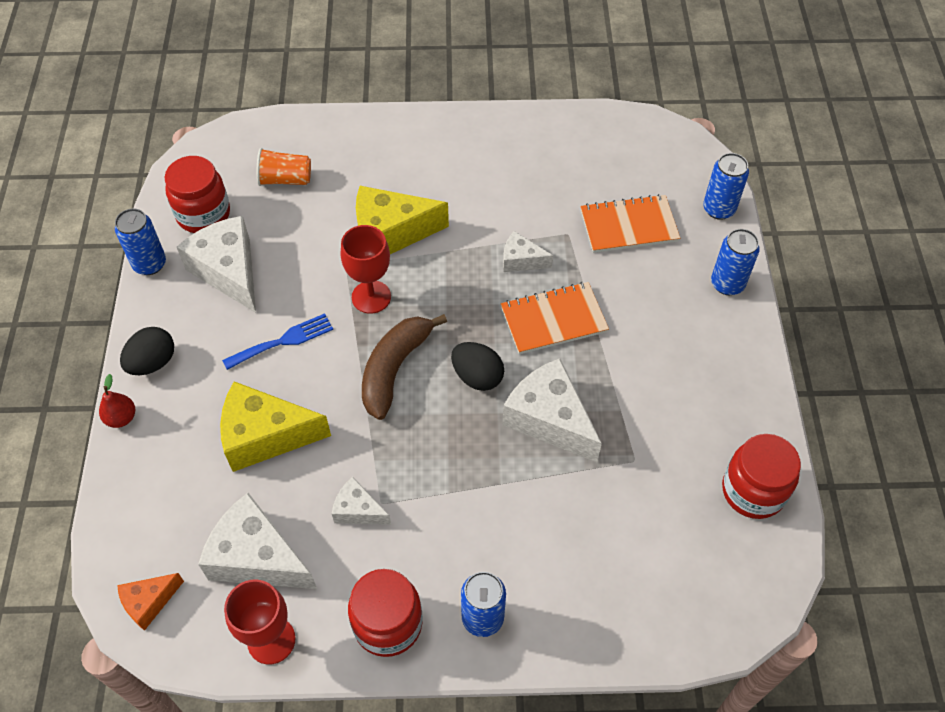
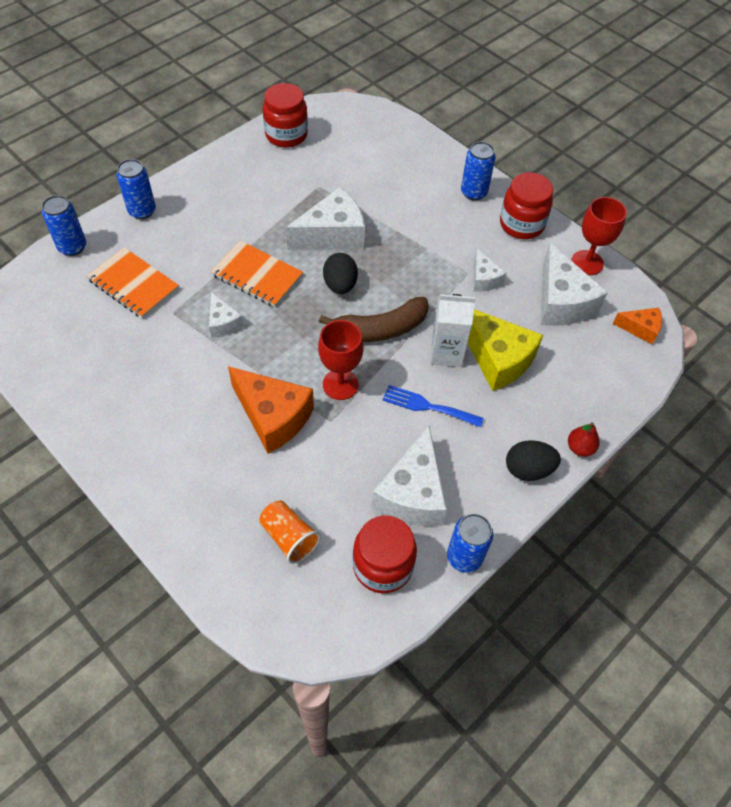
camera: 135 degrees left, 0 degrees up
(315, 400) = (446, 353): none -> white carton
(391, 233) = (273, 417): yellow cheese -> orange cheese
(549, 419) = (332, 235): white cheese -> white cheese turned 120 degrees counterclockwise

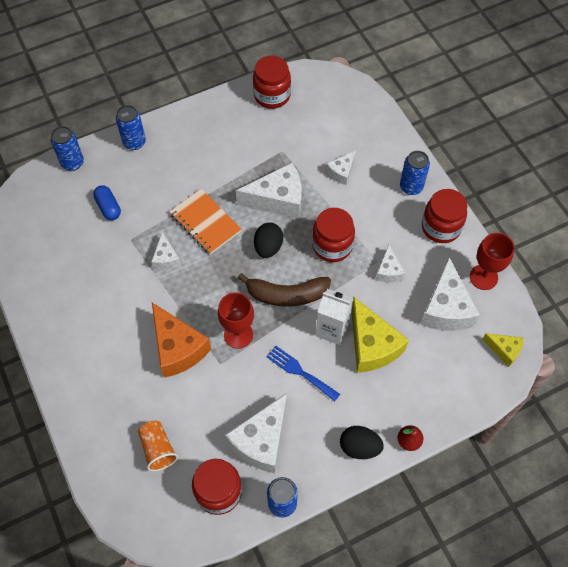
camera: 20 degrees right, 5 degrees up
(133, 284) = (108, 207): orange notebook -> blue capsule
(393, 193) = (341, 172): none -> white cheese
(412, 268) = (332, 246): none -> red jar
(640, 329) = (504, 350): orange cheese -> yellow cheese

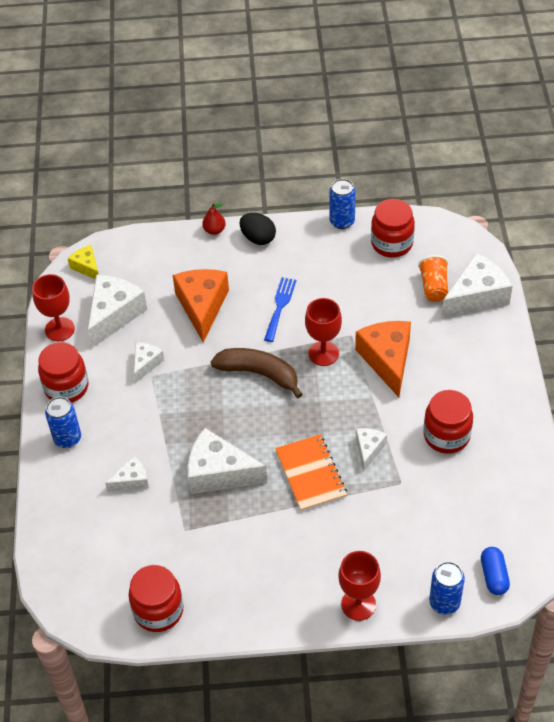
camera: 155 degrees left, 10 degrees down
(108, 207) = (415, 529): blue capsule -> blue capsule (493, 576)
(134, 142) = (358, 604): blue can -> red goblet
(261, 441) = (339, 266): white cheese -> white cheese (476, 296)
(268, 247) = (255, 425): black egg -> none
(300, 371) = (280, 306): blue fork -> blue fork turned 135 degrees counterclockwise
(332, 246) = (188, 405): red jar -> red jar (446, 435)
(332, 329) = (231, 330): white carton -> none
(372, 345) = (202, 306): yellow cheese -> orange cheese

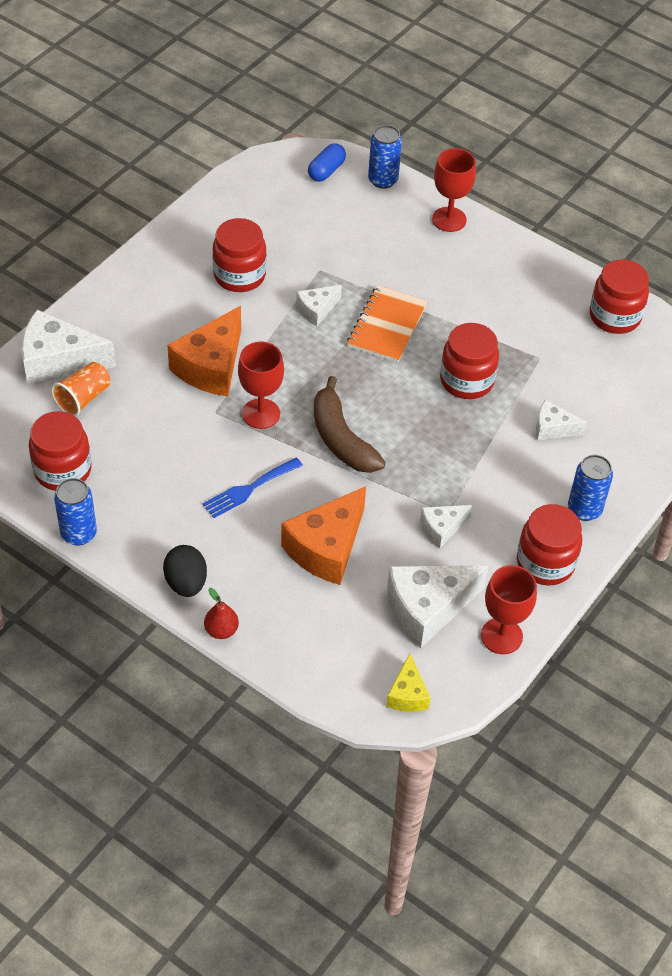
camera: 145 degrees left, 0 degrees up
(219, 473) = (466, 380): white cheese -> red jar

